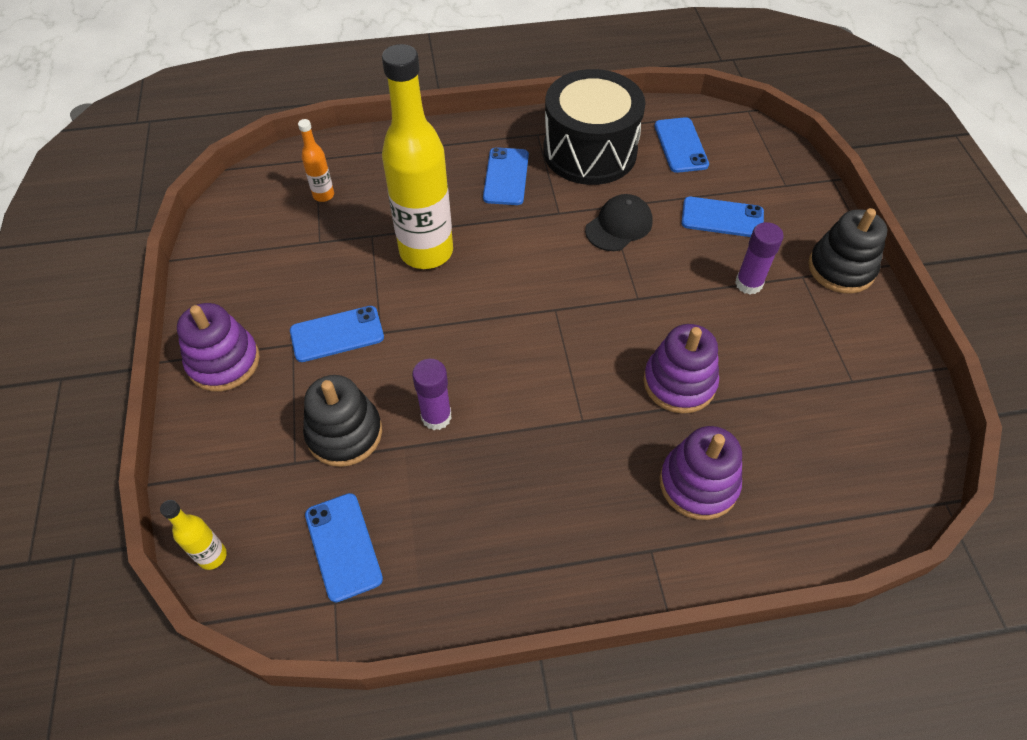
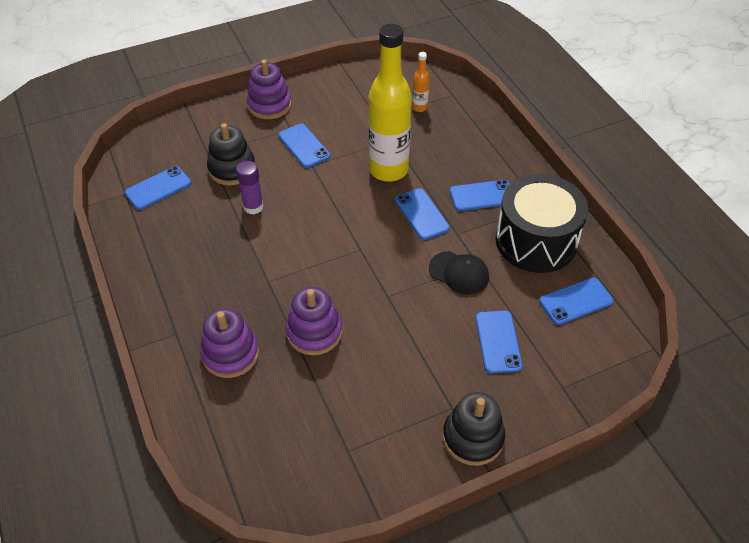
camera: 75 degrees right, 5 degrees down
(212, 556) = (145, 139): yellow bottle -> none
(516, 237) = (421, 214): none -> blue phone
(748, 284) = (429, 368): purple glue stick -> none

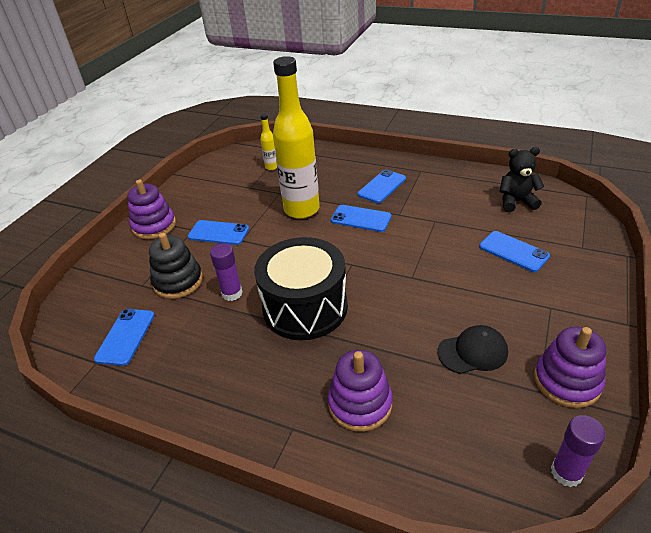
camera: 40 degrees left, 10 degrees down
(286, 507) = (566, 472): none -> purple glue stick
(314, 332) = (399, 336): purple stacking toy -> purple stacking toy (567, 381)
(419, 107) = (271, 167): orange bottle -> yellow bottle
(459, 273) = (433, 233): black cap -> black cap (473, 352)
(473, 437) = (589, 314): black stacking toy -> none
(536, 241) = (447, 188): black drum -> black drum (305, 307)
(576, 301) = (516, 202): blue phone -> black teddy bear

